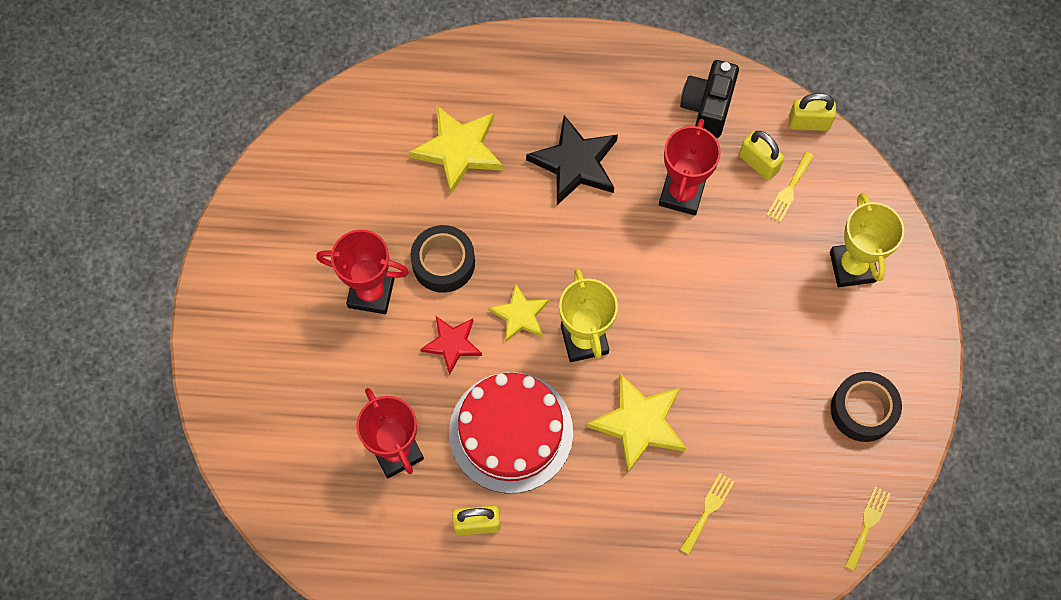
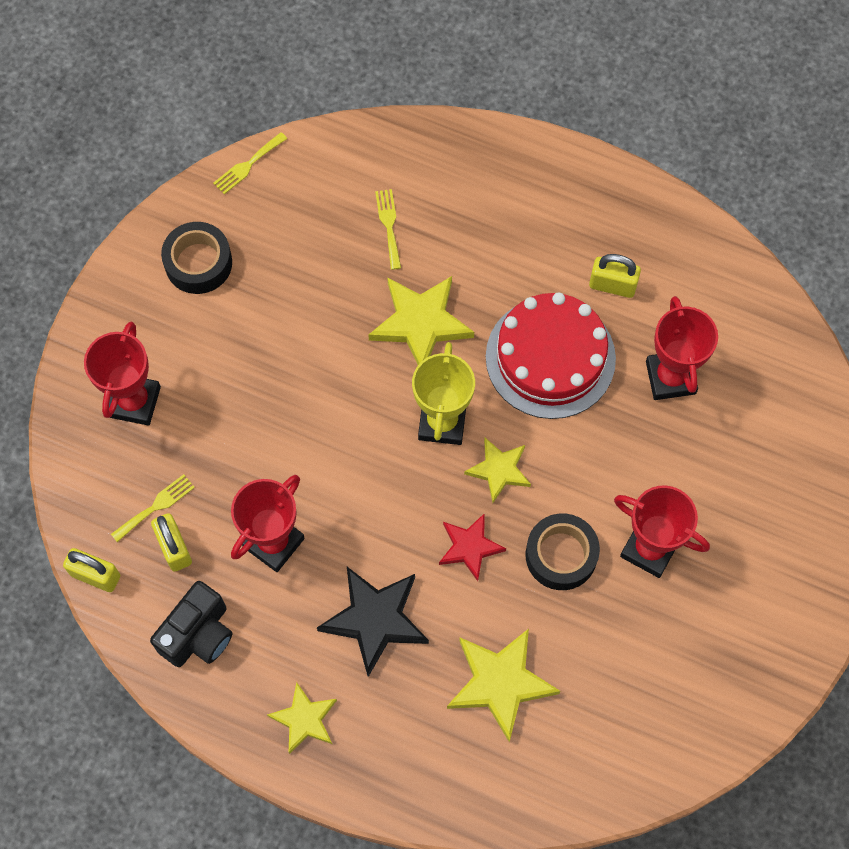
camera: 160 degrees left, 0 degrees up
(452, 344) = (580, 464): red star -> red star (470, 547)
(599, 76) = (304, 719): none -> yellow star
(708, 510) = (389, 225): yellow fork -> yellow fork turned 120 degrees clockwise
(852, 267) = (134, 402): yellow trophy -> red trophy

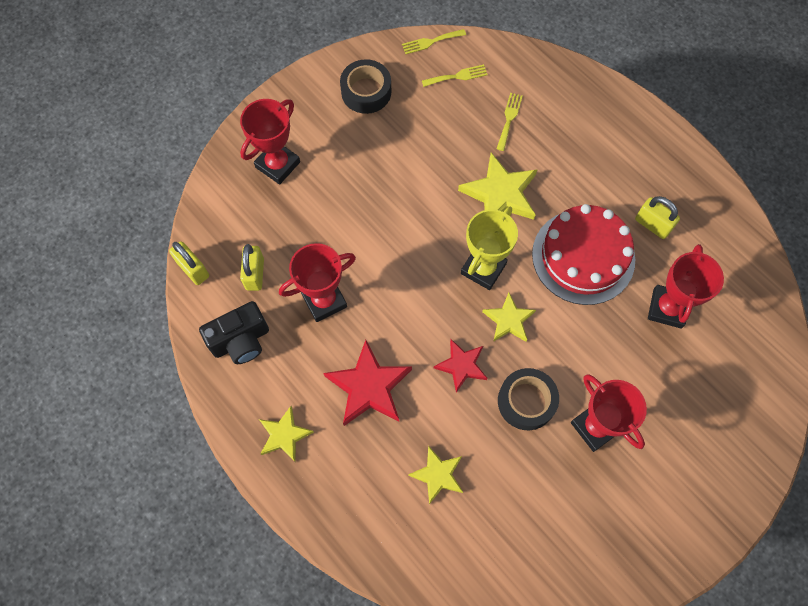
camera: 25 degrees right, 0 degrees up
(156, 506) = (257, 240): yellow fork -> yellow fork (457, 76)
(375, 619) = (369, 386): black star -> red star
(500, 683) = (437, 475): yellow star -> yellow star, size x0.62

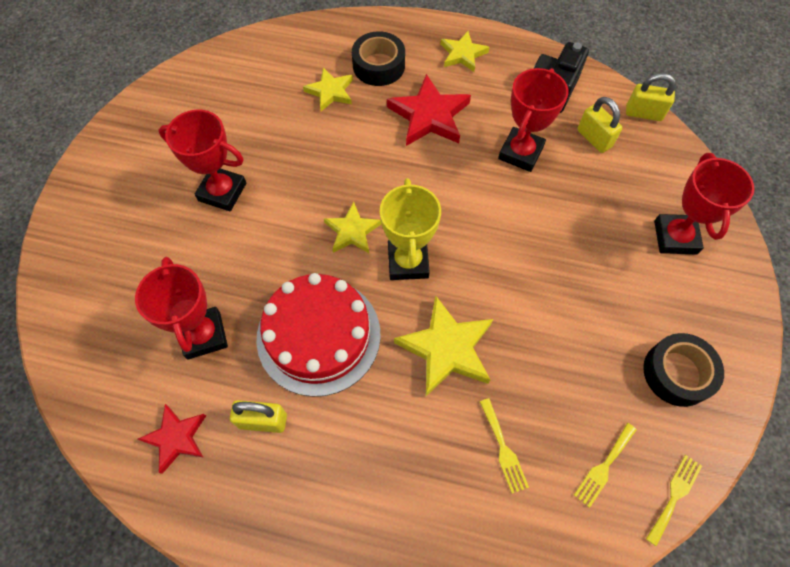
camera: 145 degrees right, 5 degrees down
(461, 365) = (367, 172): red star -> red star (176, 438)
(526, 401) = (294, 177): black tape -> black tape (378, 66)

